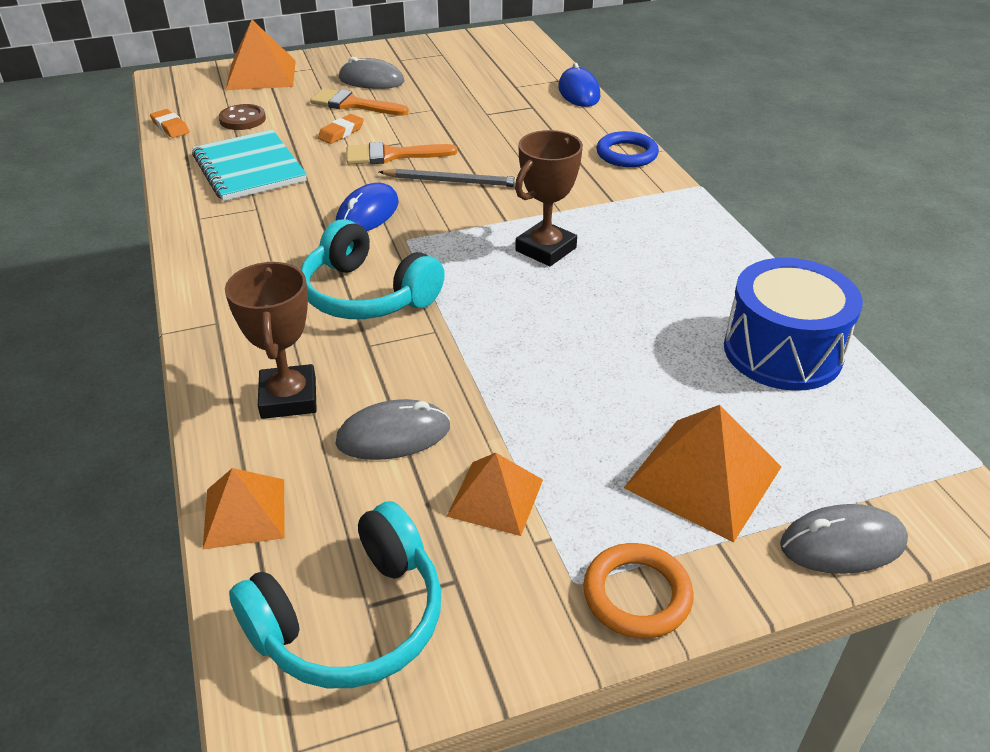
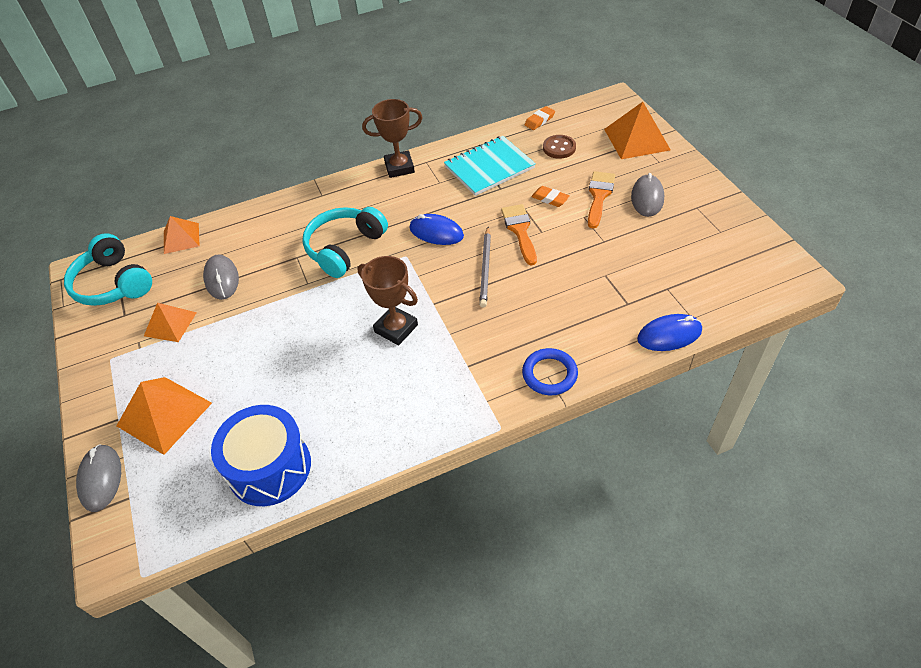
camera: 90 degrees right, 10 degrees up
(288, 398) = (256, 235): brown trophy -> brown trophy (399, 167)
(637, 595) = (96, 383): orange ring -> none

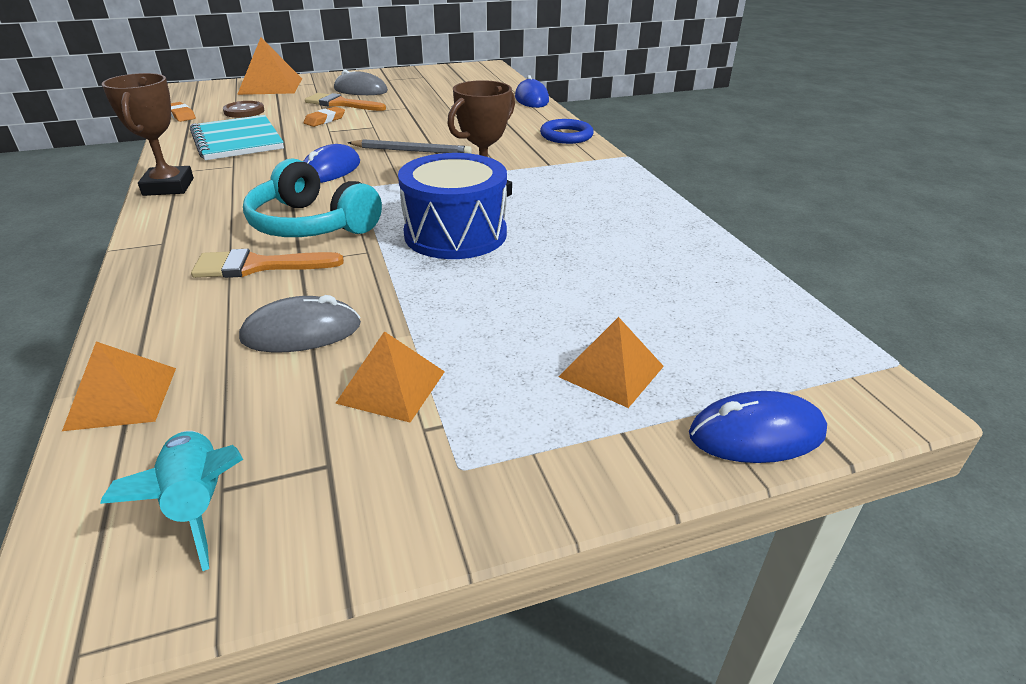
camera: 90 degrees left, 15 degrees down
(100, 479) = (756, 434): grey mouse -> blue mouse
(113, 283) = (198, 504): turquoise headphones -> turquoise rocket
(164, 414) = (611, 371): orange pyramid -> orange pyramid, size x0.64
(270, 467) = (696, 270): blue drum -> blue drum (455, 234)
(520, 230) = (364, 134): orange brush -> orange brush (258, 266)

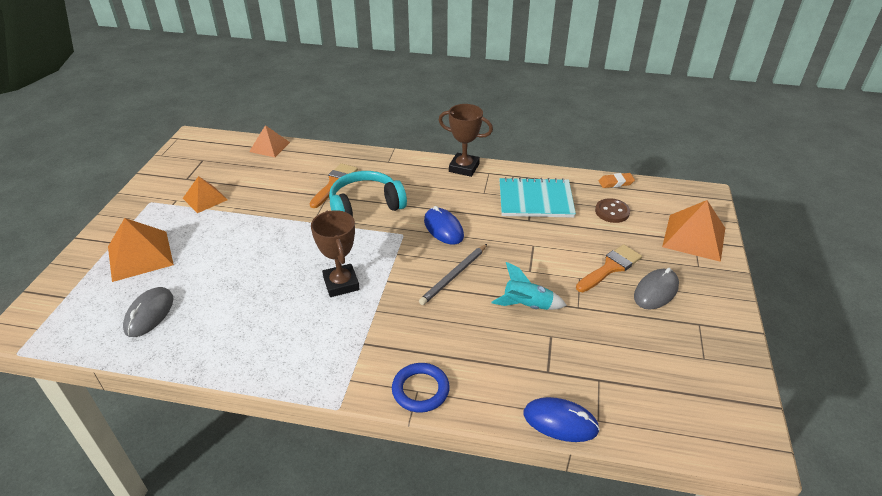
camera: 120 degrees right, 5 degrees up
(198, 504) = (201, 156): turquoise rocket -> turquoise rocket (527, 306)
(301, 332) = (265, 186): grey mouse -> grey mouse (149, 314)
(325, 120) = (563, 248): orange eraser -> none
(455, 234) = (302, 253): blue drum -> none
(611, 371) = (140, 255): orange pyramid -> orange pyramid, size x1.56
(756, 434) = (64, 275): blue mouse -> none

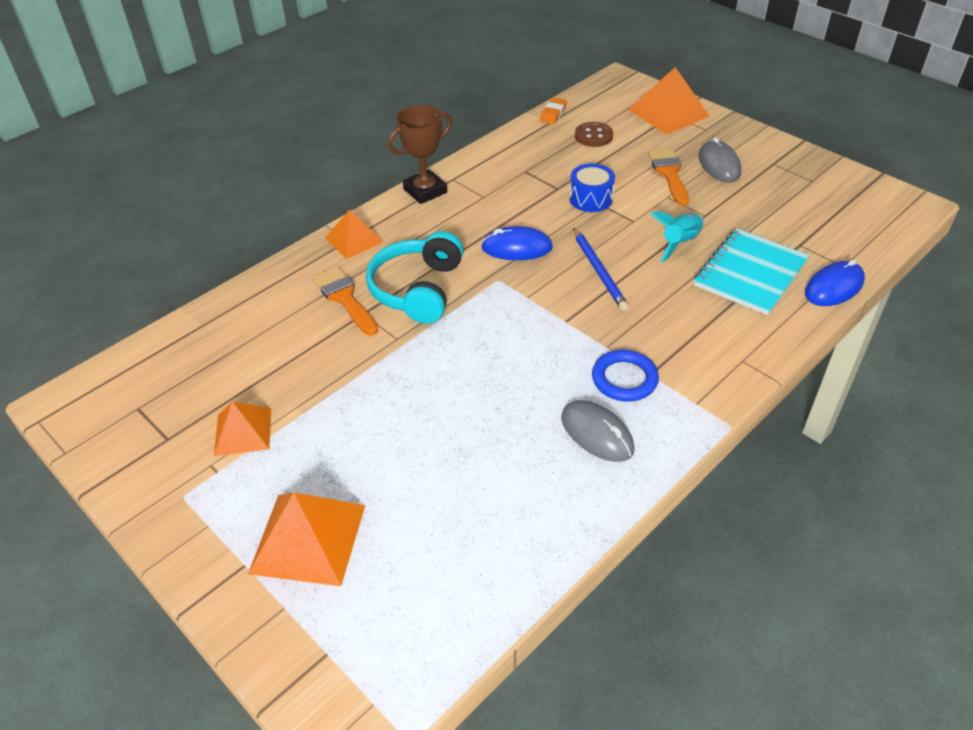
camera: 55 degrees left, 5 degrees up
(149, 314) = (449, 556): grey mouse -> grey mouse (597, 433)
(269, 147) = (189, 329): orange pyramid -> orange pyramid (354, 239)
(341, 284) = (540, 358): brown trophy -> none
(420, 390) = (743, 357): blue ring -> blue ring (624, 379)
(454, 276) = (599, 271): grey pencil -> blue pencil
(533, 240) = (591, 199): none -> blue drum
(535, 200) = (530, 170): turquoise notebook -> turquoise notebook (750, 273)

